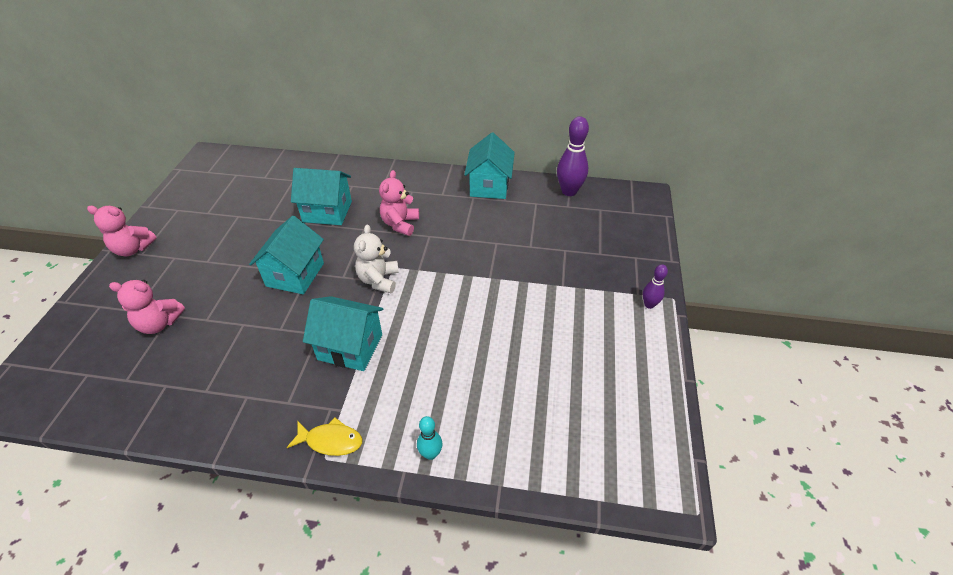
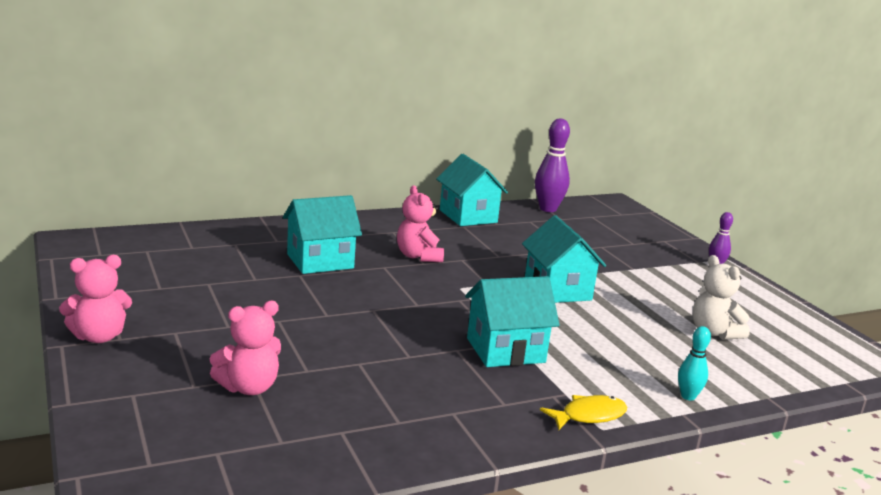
camera: 35 degrees left, 25 degrees down
(295, 274) = (360, 314): turquoise house -> turquoise house (557, 290)
(379, 280) = (460, 299): white teddy bear -> white teddy bear (713, 333)

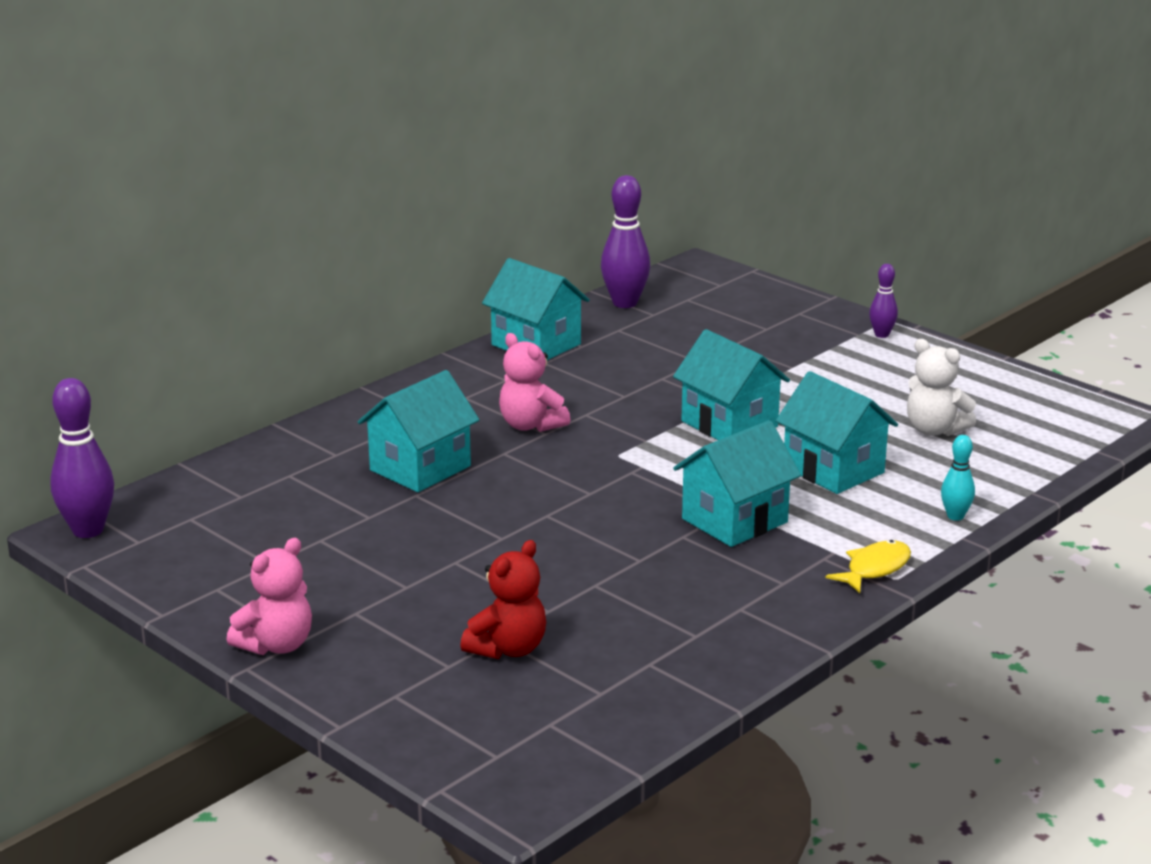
camera: 20 degrees left, 5 degrees up
(80, 241) = (88, 530): none -> purple bowling pin
(249, 387) = (508, 649): pink teddy bear -> red teddy bear
(611, 338) = (833, 470): none -> turquoise house

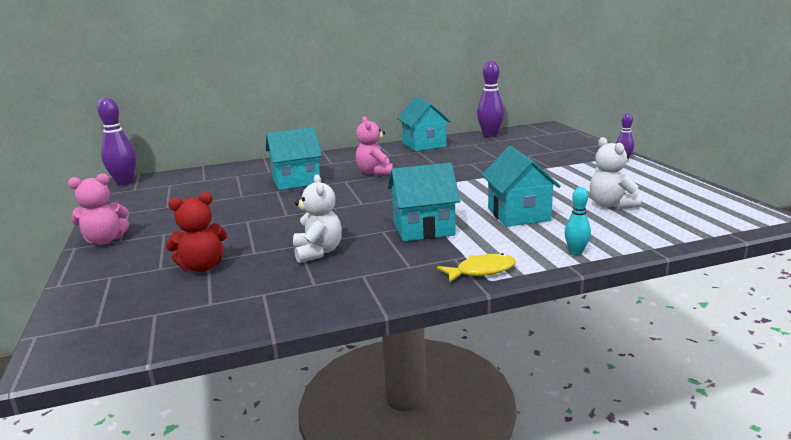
camera: 30 degrees right, 5 degrees down
(638, 589) = (318, 252): none -> white teddy bear
(729, 424) = (481, 185): turquoise house -> none

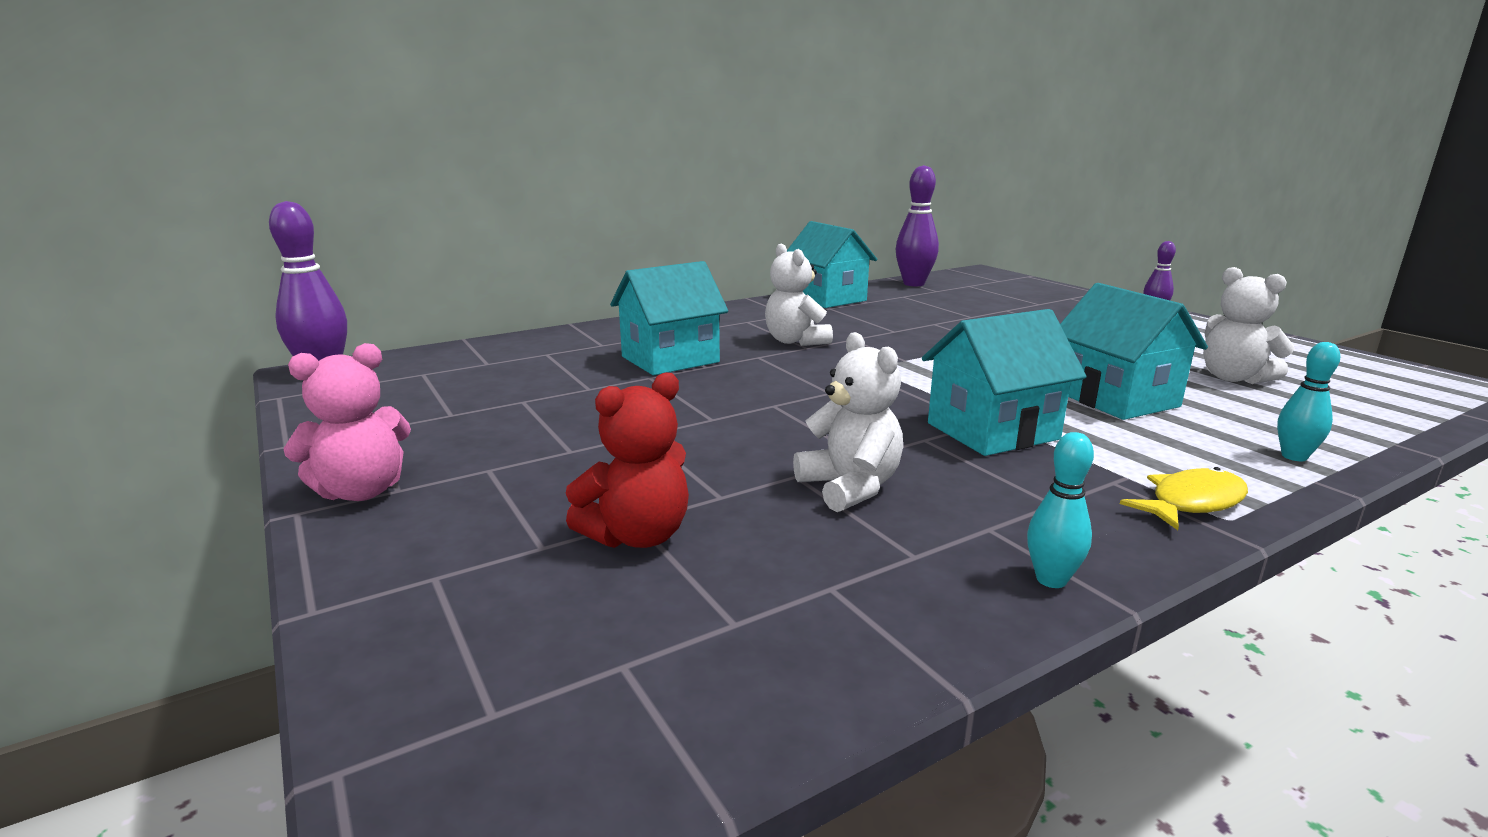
camera: 15 degrees left, 0 degrees up
(364, 299) = (1051, 580): none -> turquoise bowling pin
(375, 172) = (795, 341): pink teddy bear -> white teddy bear

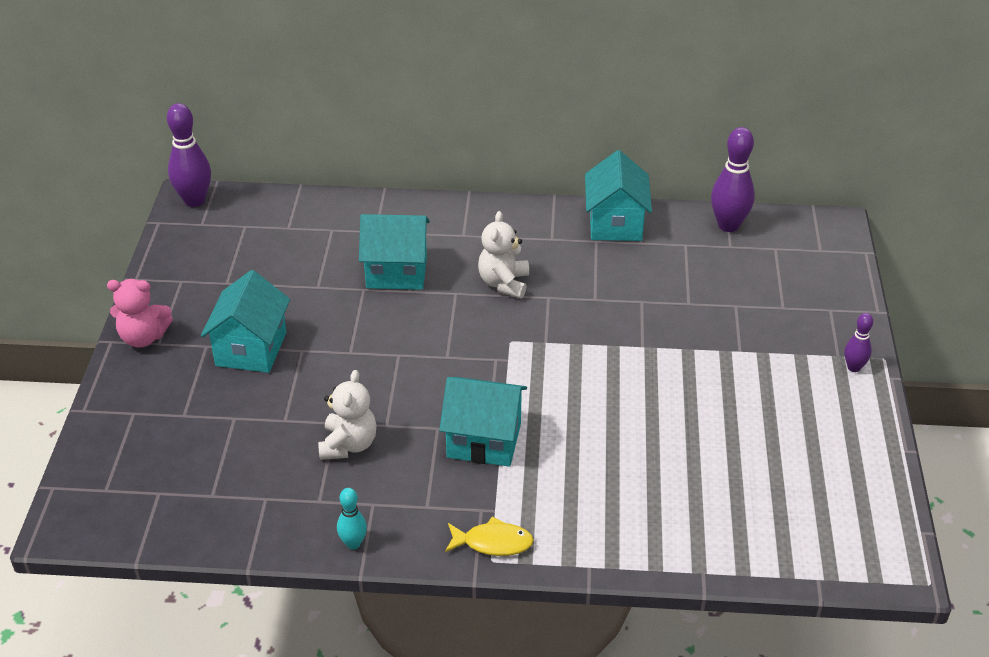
camera: 35 degrees right, 20 degrees up
(637, 536) = (224, 428): red teddy bear -> none
(1116, 399) = (610, 450): turquoise house -> turquoise house (251, 349)
(1233, 378) = (735, 471): white teddy bear -> none
(1294, 456) = (616, 548): turquoise bowling pin -> none

